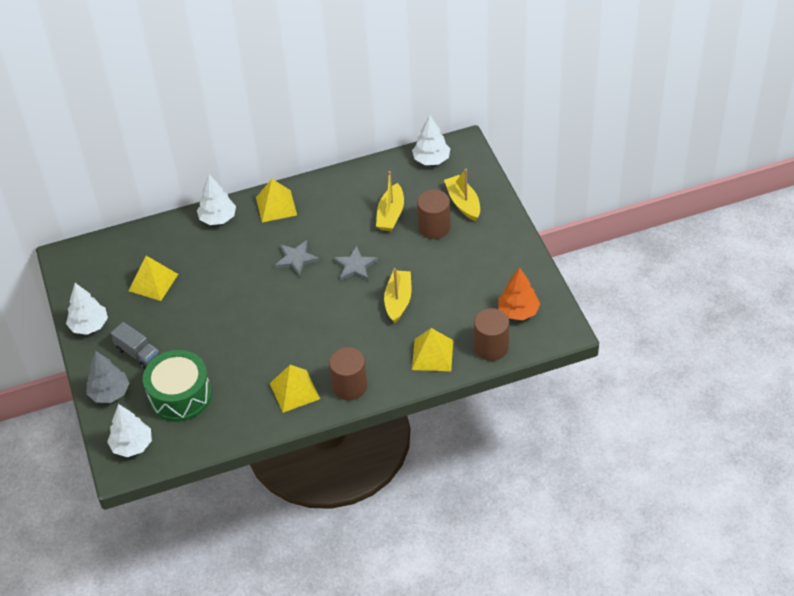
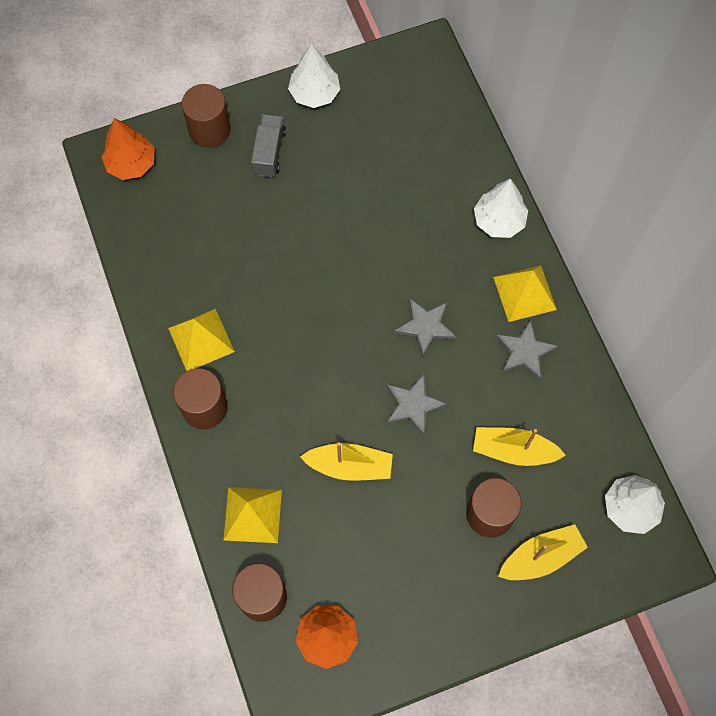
camera: 85 degrees right, 20 degrees up
(110, 393) = (209, 130): grey tree -> brown cylinder
(132, 445) = (131, 164): white tree -> orange tree
(138, 353) = (269, 152): grey truck -> grey truck turned 150 degrees clockwise
(153, 282) = (384, 155): yellow pyramid -> none
(180, 395) = (201, 207): green drum -> none
(320, 207) = (525, 351): none -> grey star

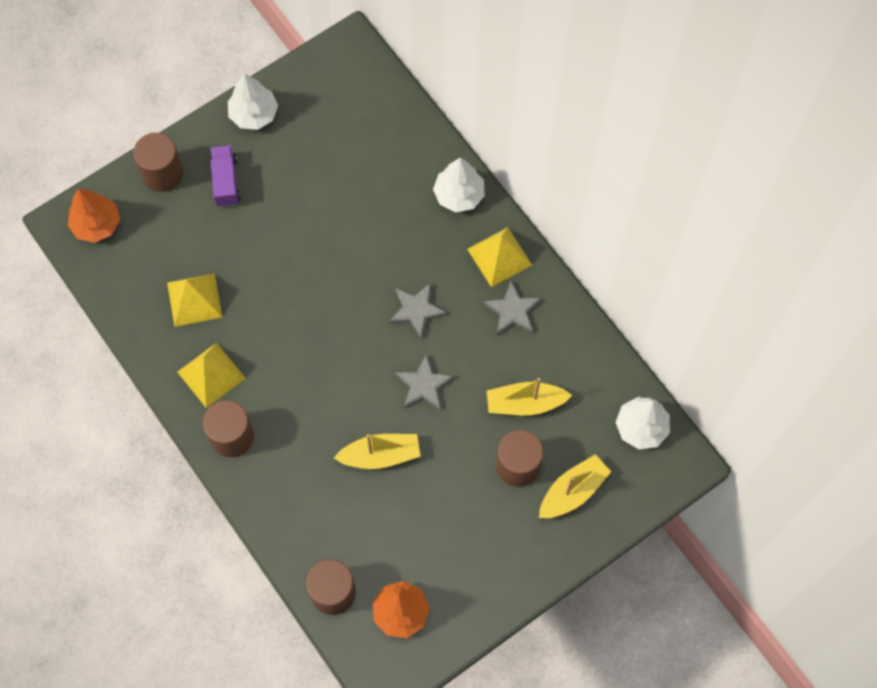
camera: 15 degrees left, 0 degrees up
(252, 515) = (303, 522): yellow pyramid -> yellow pyramid (194, 300)
(269, 152) = (226, 182): grey truck -> purple truck

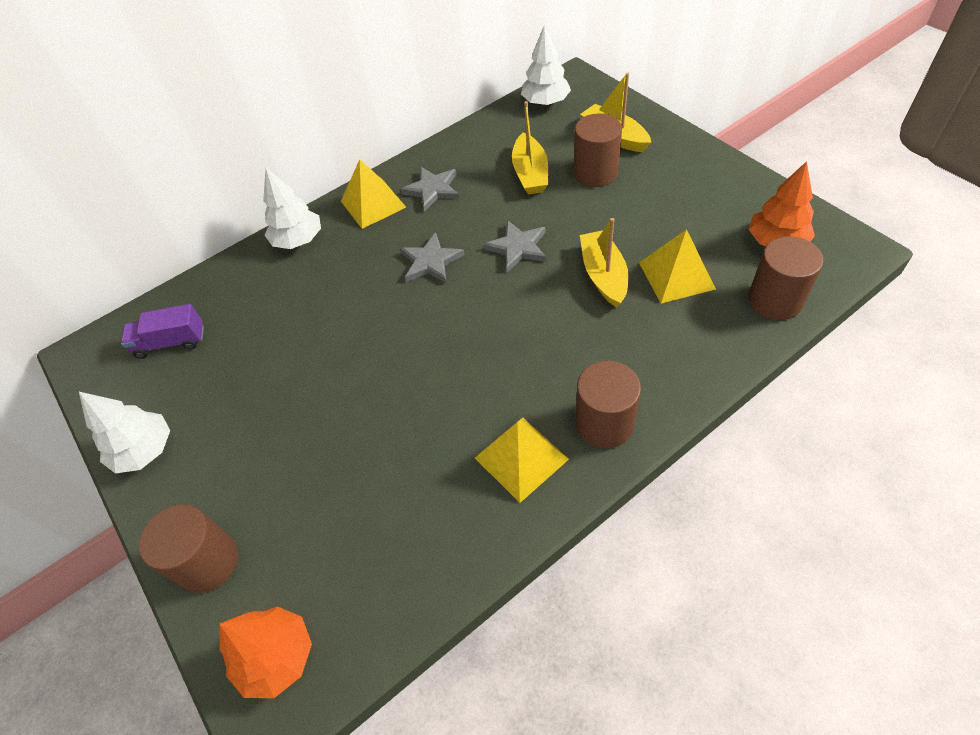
camera: 85 degrees left, 15 degrees down
(194, 300) = (411, 493): yellow pyramid -> yellow pyramid (676, 275)
(226, 182) = (238, 473): purple truck -> purple truck (171, 342)

